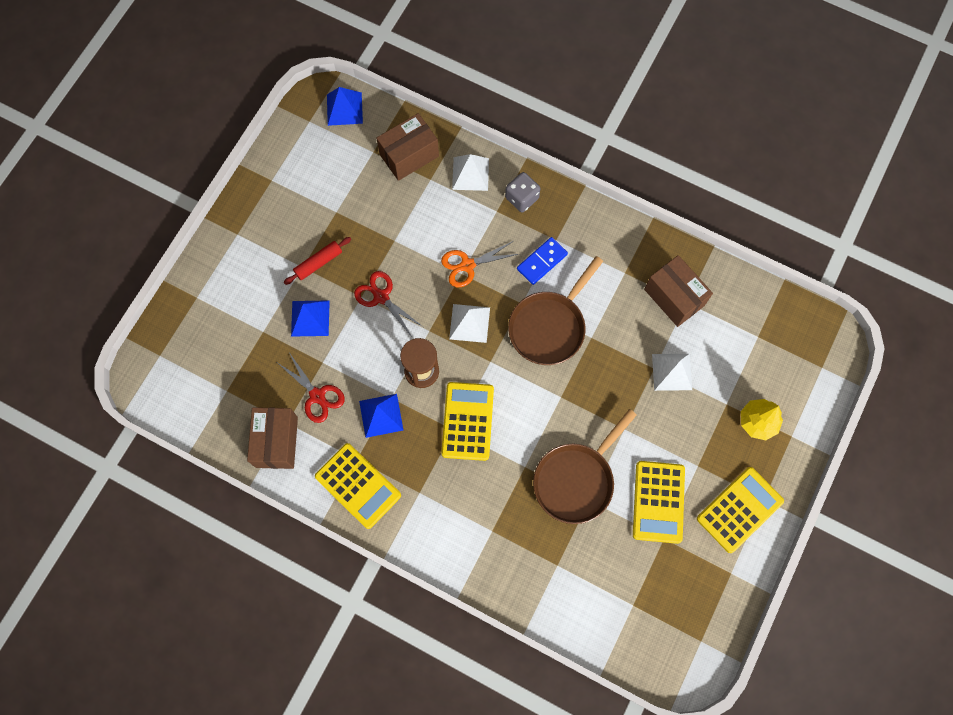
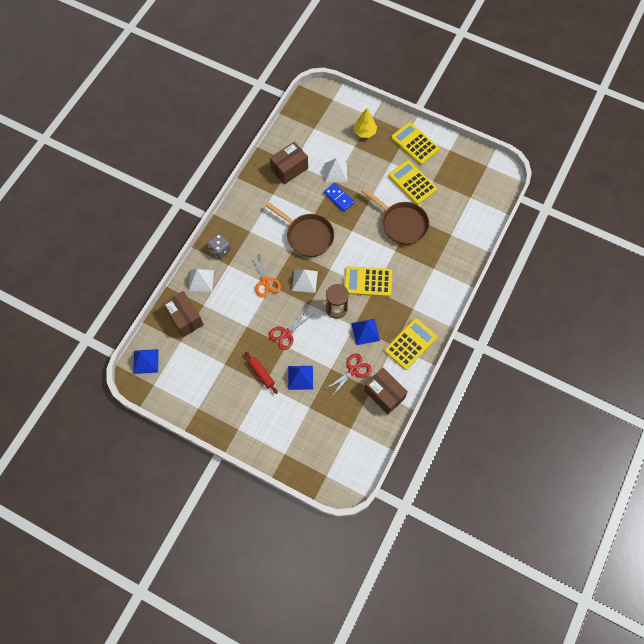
camera: 90 degrees left, 5 degrees down
(276, 442) = (384, 394): brown box -> brown box turned 45 degrees clockwise
(542, 261) = (264, 239): blue domino -> blue domino (338, 198)
(658, 502) = (412, 182): yellow calculator -> yellow calculator turned 135 degrees counterclockwise

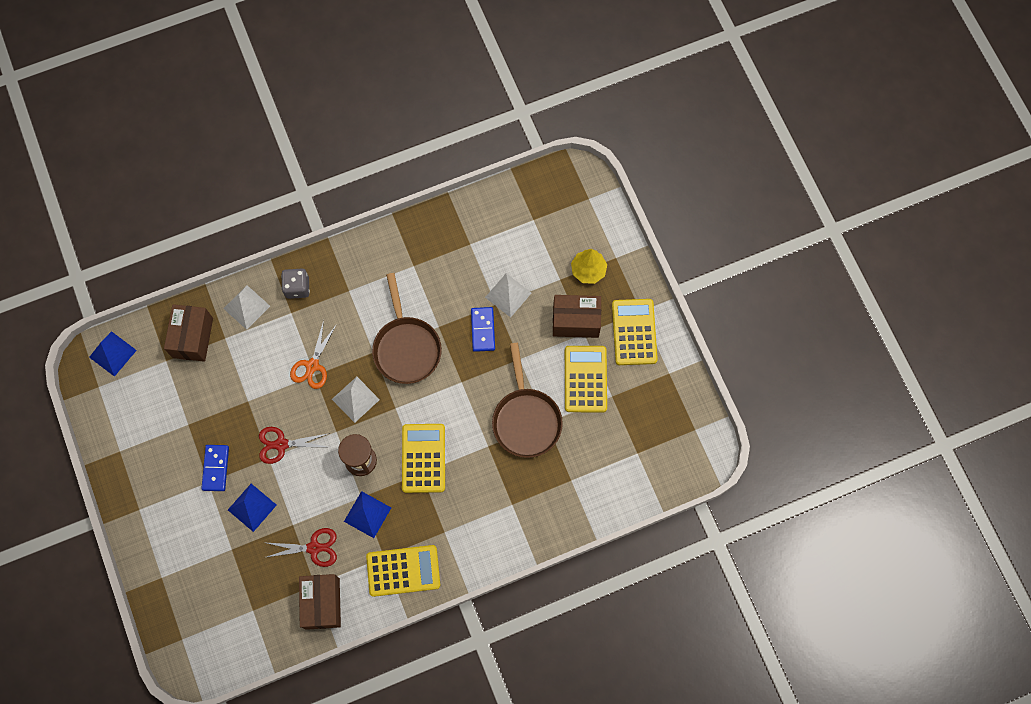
camera: 40 degrees right, 5 degrees up
(261, 374) = (215, 468): red rolling pin -> blue domino
(289, 169) = (459, 249): brown box -> brown box (575, 321)
(368, 281) = (423, 458): yellow calculator -> yellow calculator turned 45 degrees clockwise

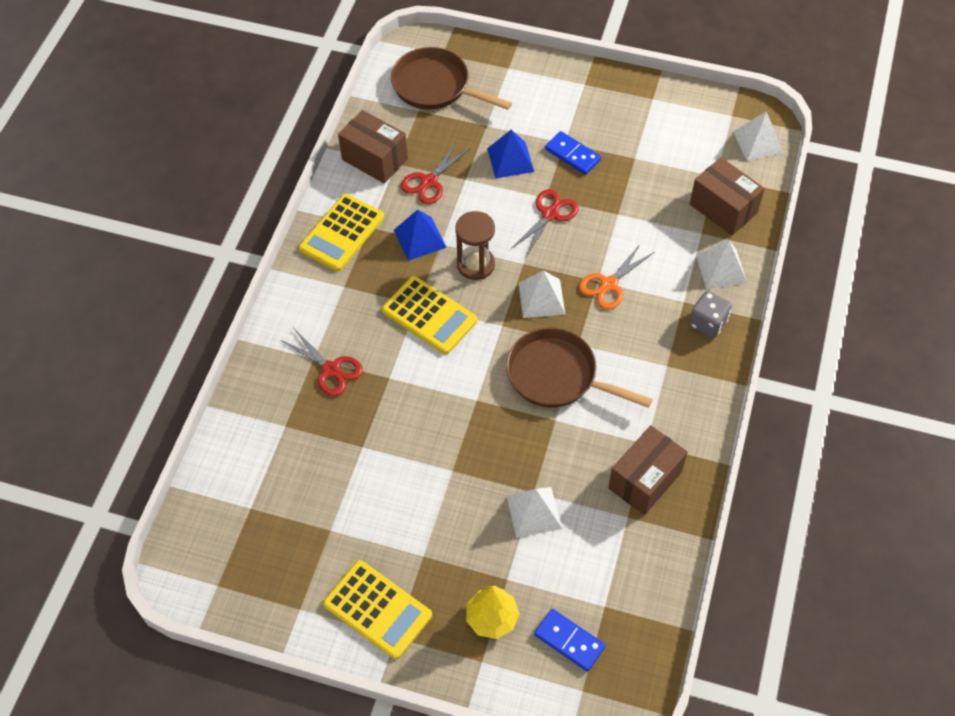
camera: 130 degrees right, 15 degrees down
(112, 353) = (758, 142): blue pyramid -> white pyramid
(312, 366) = (609, 285): orange scissors -> orange scissors turned 105 degrees counterclockwise
(483, 330) = (515, 458): blue domino -> blue domino (569, 641)
(511, 486) = (331, 369): none -> red scissors
(526, 419) = (383, 430): brown pan -> brown pan (435, 86)
(575, 321) = (444, 558): brown box -> brown box (645, 480)
(585, 379) = (372, 518): yellow calculator -> none

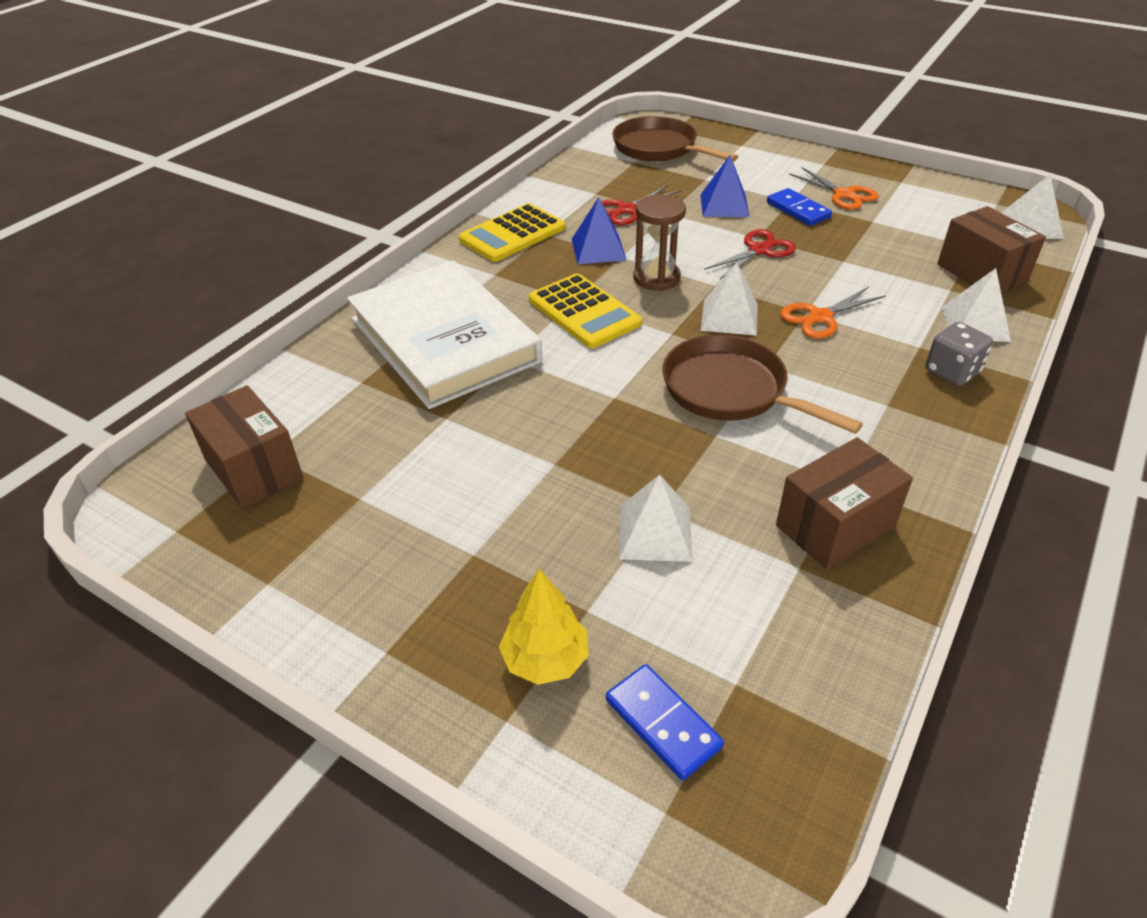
camera: 15 degrees right, 15 degrees down
(331, 369) = (444, 340): red scissors -> white book
(374, 159) = (573, 188): brown box -> brown box (254, 469)
(377, 610) = (376, 608): yellow calculator -> none
(607, 126) = (844, 195): none -> orange scissors

